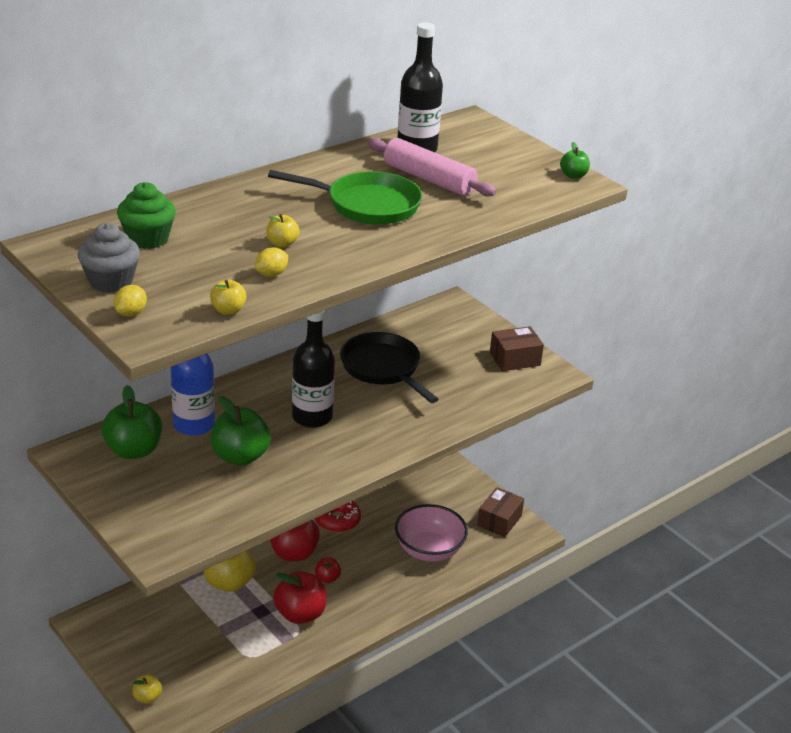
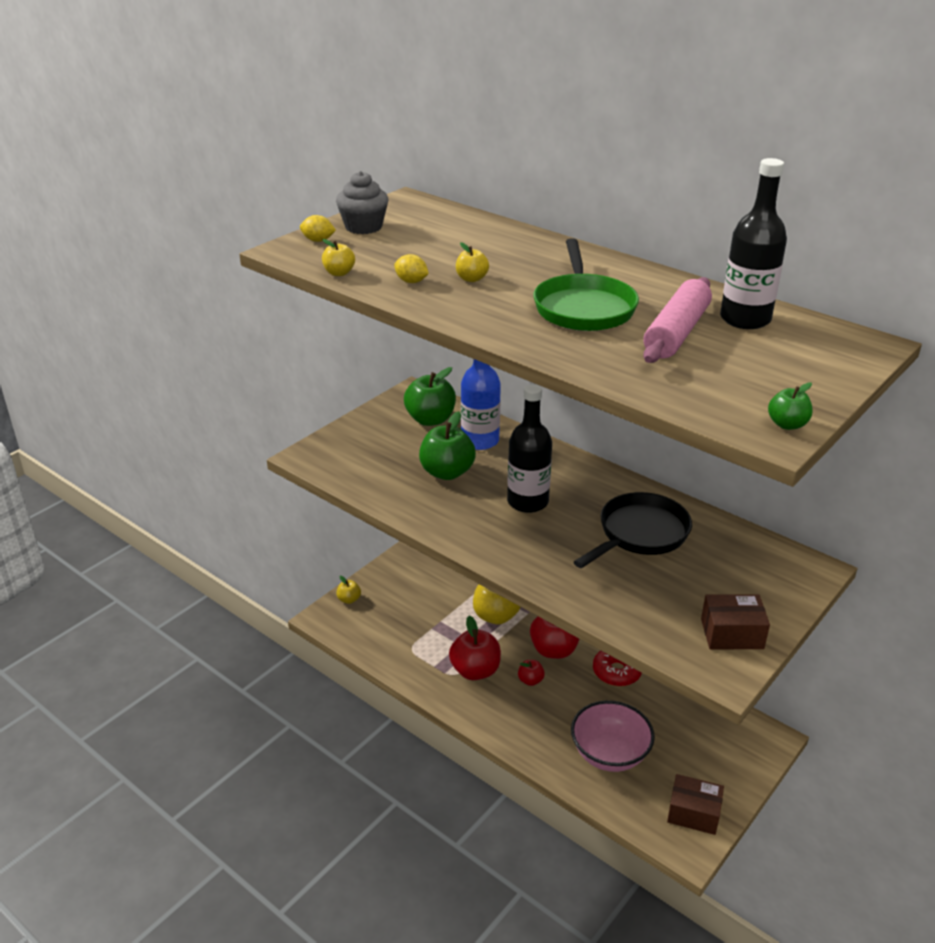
camera: 80 degrees right, 0 degrees up
(147, 238) = (442, 228): green cupcake -> none
(515, 359) = (732, 634): brown box -> brown box turned 60 degrees counterclockwise

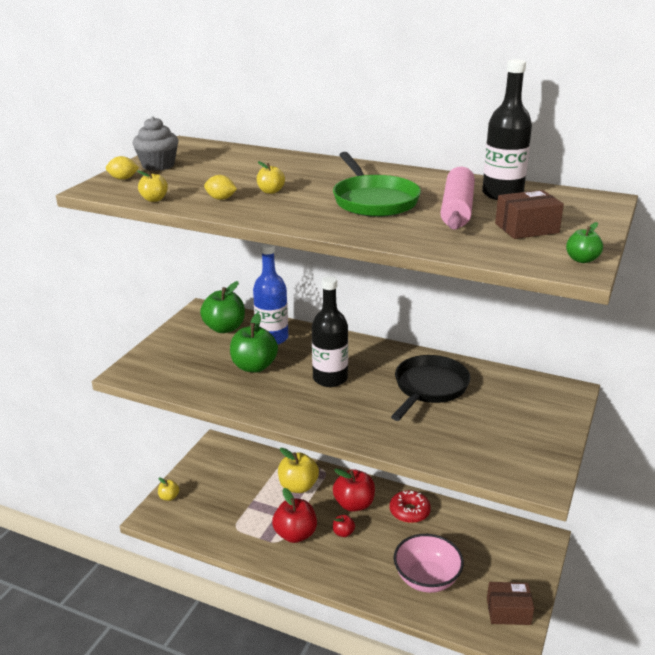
camera: 15 degrees left, 5 degrees down
(732, 634) = (532, 450): brown box -> brown box (526, 228)

